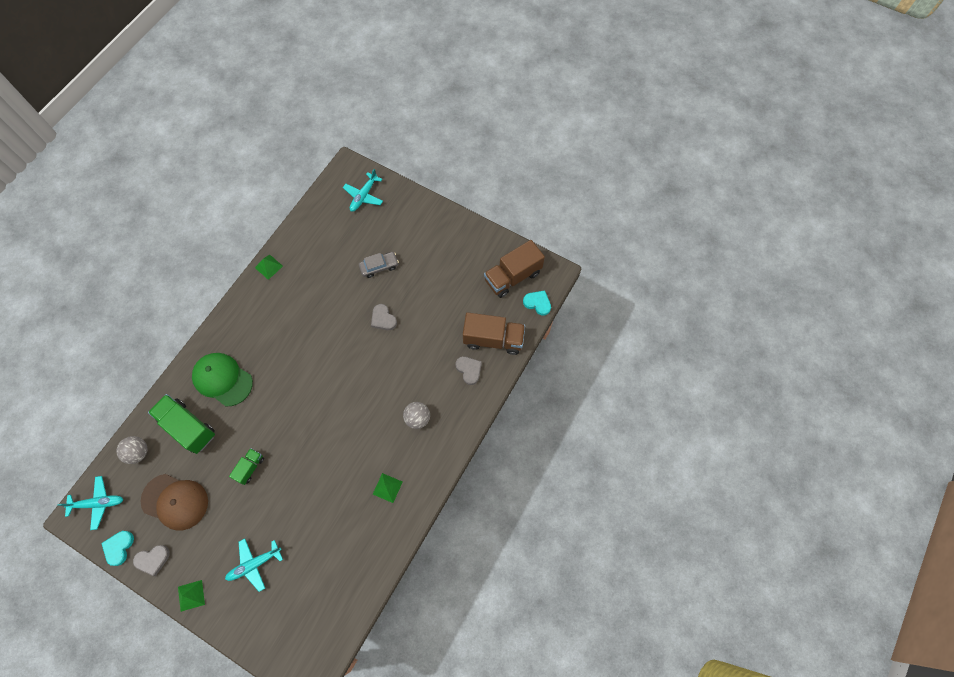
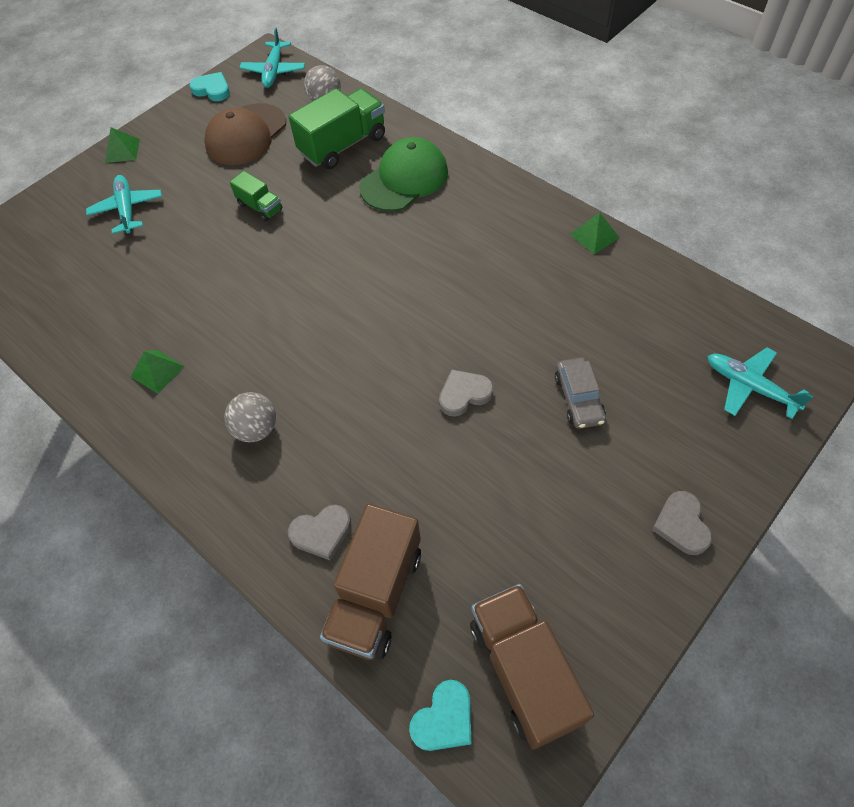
camera: 105 degrees right, 10 degrees down
(153, 559) = (183, 117): grey heart -> grey heart (681, 525)

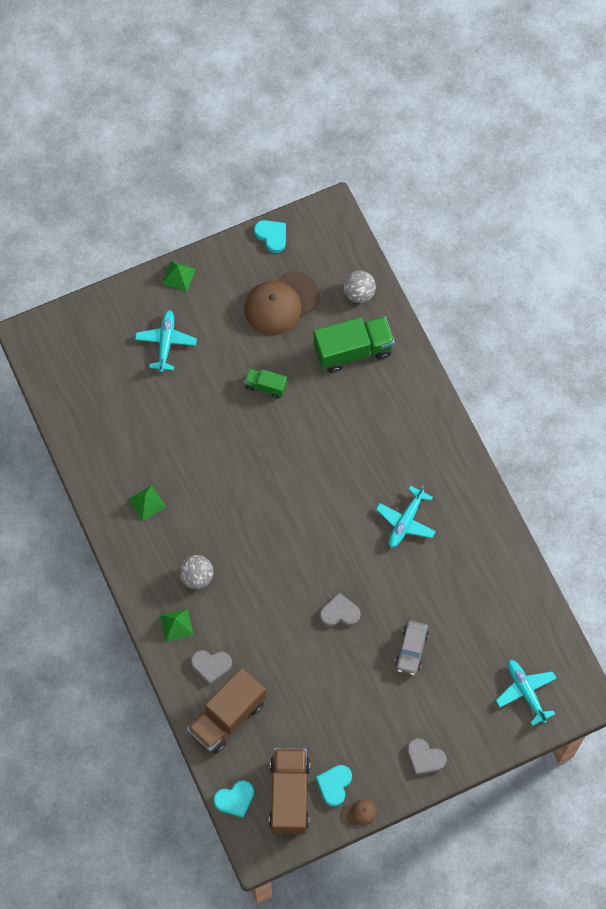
camera: 20 degrees right, 10 degrees up
(260, 207) = (265, 386): green truck -> green truck turned 135 degrees clockwise
(274, 71) = (331, 236): turquoise plane -> turquoise plane (406, 521)
(404, 179) = (385, 409): green cap -> none
(581, 623) = (334, 785): none -> turquoise heart
(594, 236) = (497, 527): green pyramid -> green pyramid (176, 625)
(641, 648) = (359, 813): none -> brown cap
(681, 525) = (425, 758): grey heart -> grey heart turned 75 degrees counterclockwise

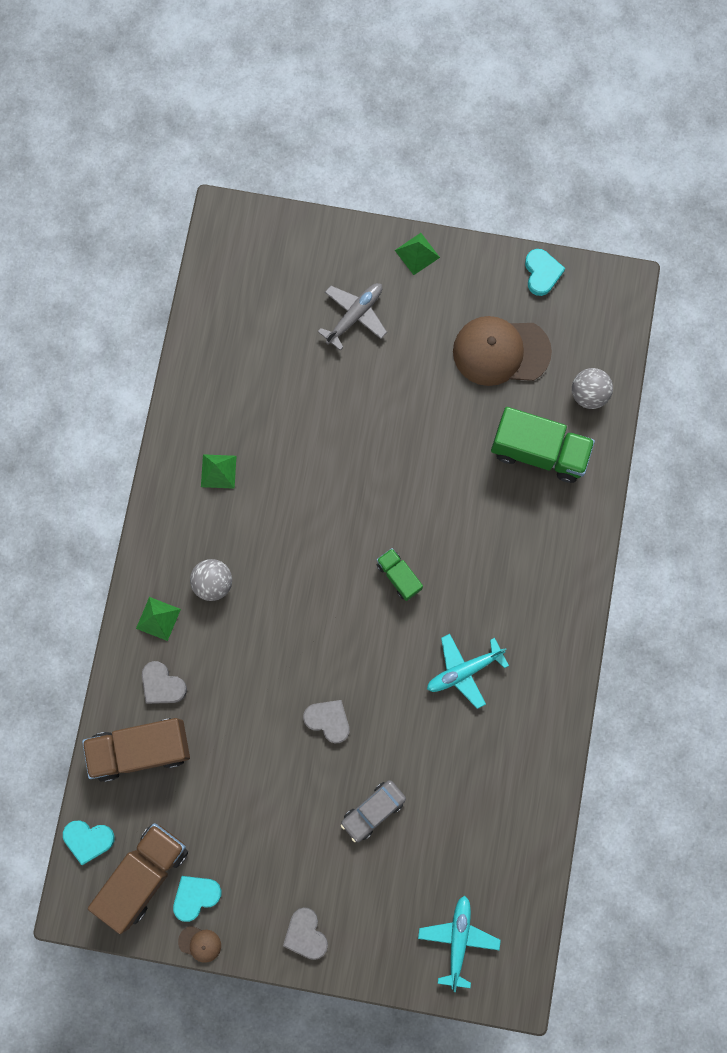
camera: 35 degrees right, 10 degrees up
(166, 343) = (354, 316): turquoise plane -> grey plane
(265, 386) = (422, 429): green truck -> green truck (398, 576)

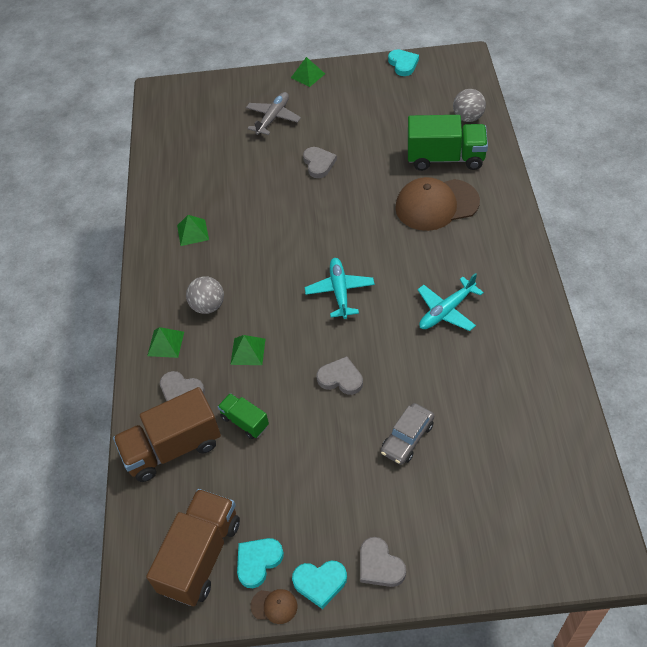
camera: 10 degrees left, 25 degrees down
(88, 840) = (137, 540): turquoise heart -> turquoise heart (320, 583)
(242, 656) = (248, 351): none -> green pyramid
(388, 411) = (318, 164): none -> grey heart
(398, 576) = (365, 261): green truck -> green truck (244, 422)
(458, 940) = (533, 526): turquoise plane -> turquoise plane (340, 291)
(501, 351) = (391, 111): brown cap -> brown cap (436, 205)

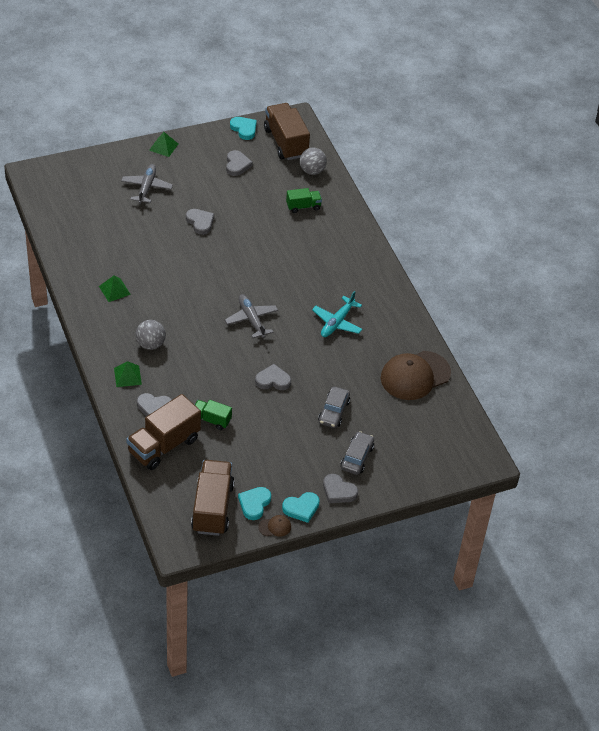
camera: 25 degrees left, 5 degrees down
(248, 351) = (195, 372): green pyramid -> none
(340, 291) = (251, 319): turquoise plane -> grey plane
(382, 102) = (237, 165): none -> grey heart
(420, 515) = (357, 457): none -> grey car
(436, 205) = (306, 245): brown cap -> brown cap (415, 376)
(445, 158) = (303, 206): green truck -> green truck, size x0.53
(446, 83) = (285, 142): none -> brown truck

